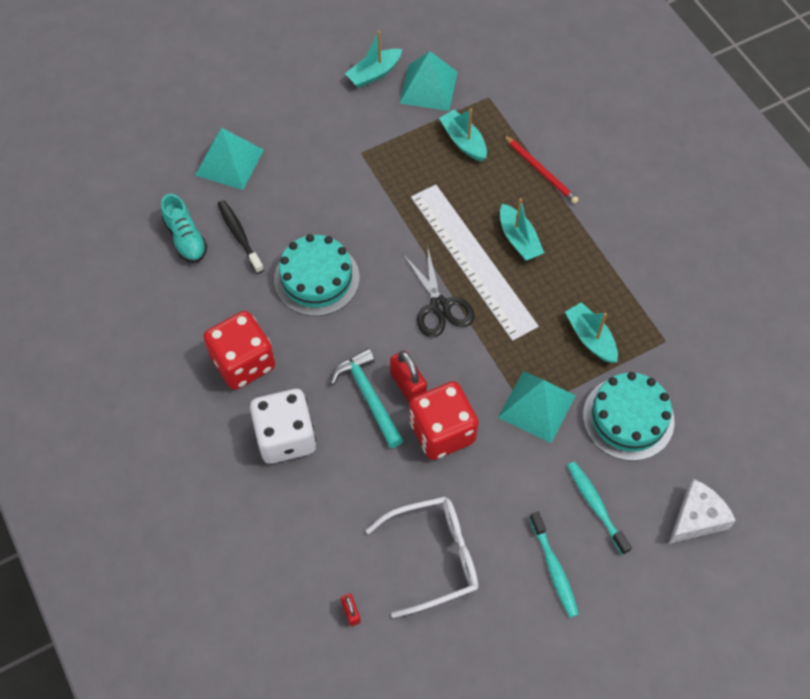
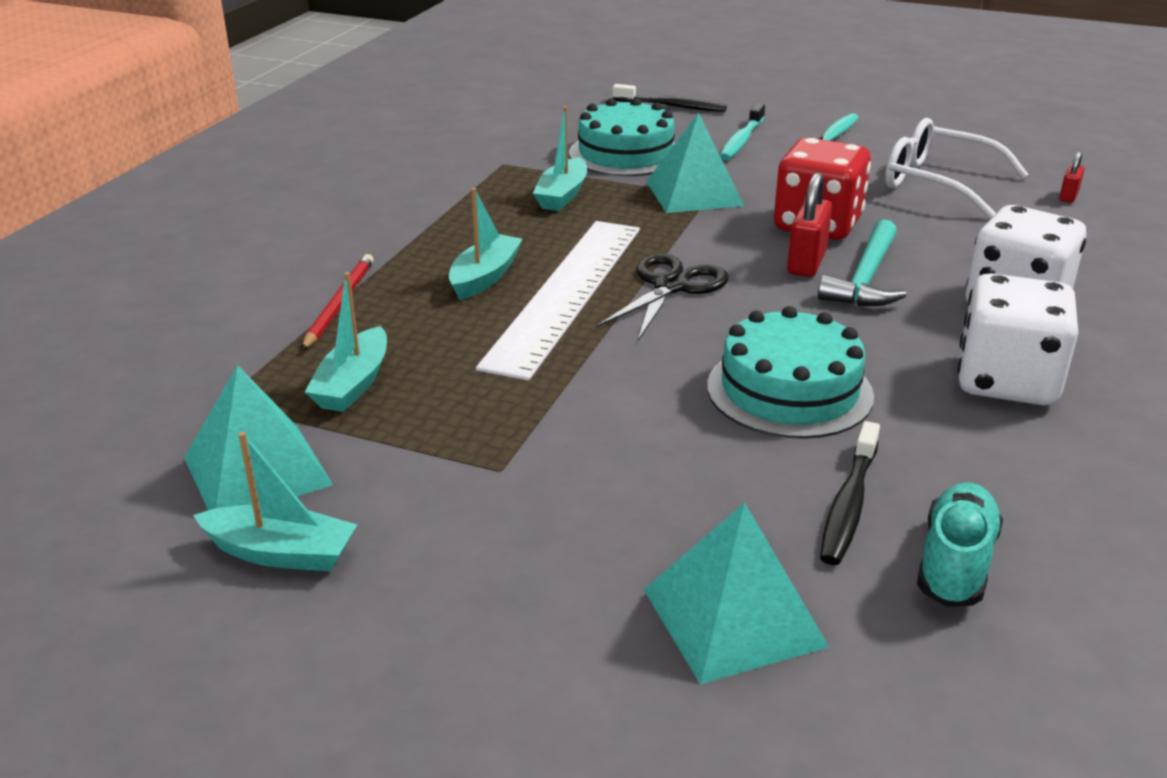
camera: 130 degrees left, 30 degrees down
(243, 362) = (1006, 381): red dice -> white dice
(696, 518) = (672, 106): white cheese -> black toothbrush

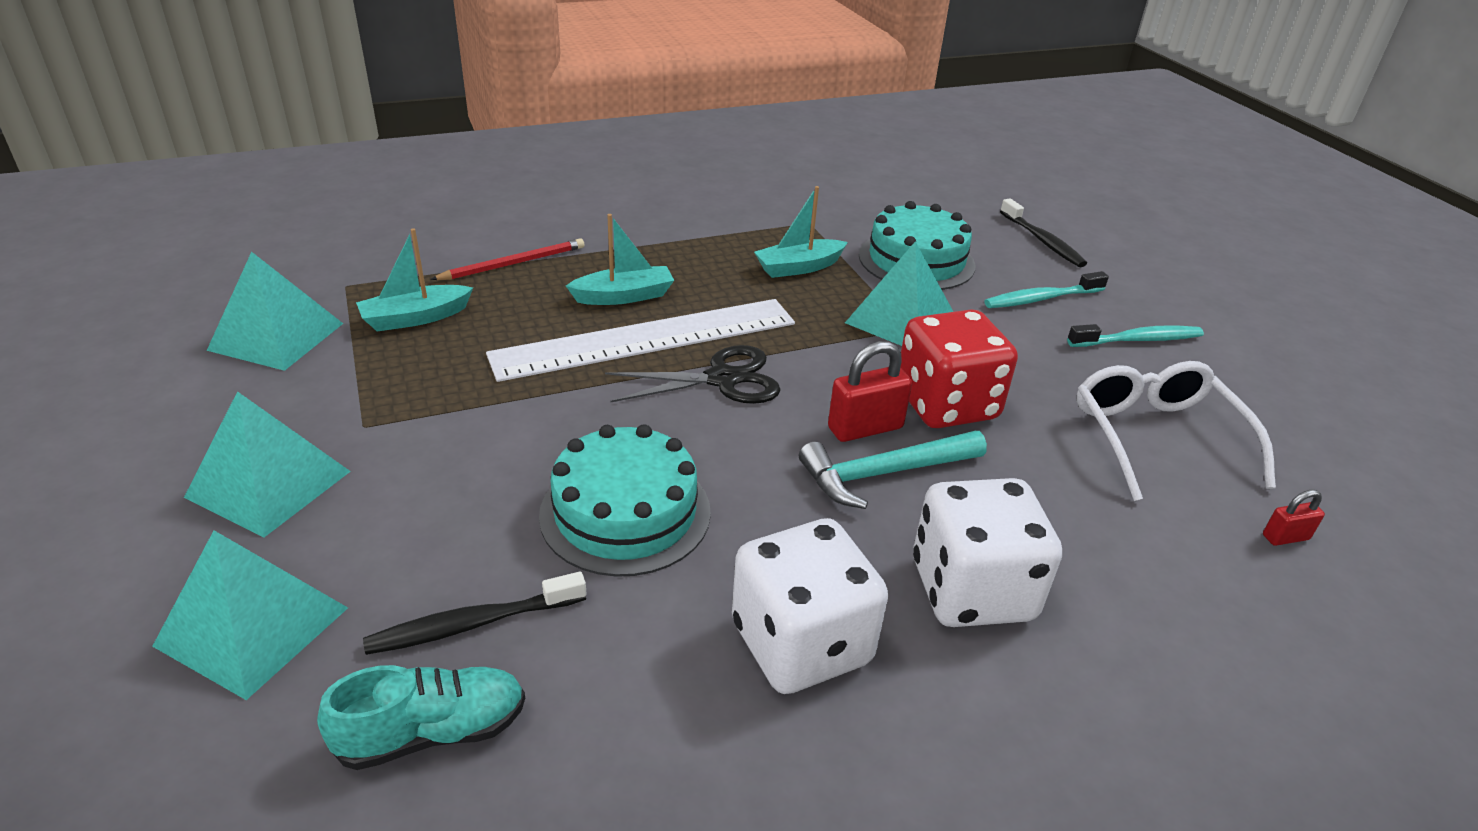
camera: 45 degrees right, 5 degrees up
(281, 553) = (190, 390): turquoise boat -> none
(525, 550) = (268, 484): none -> turquoise pyramid

